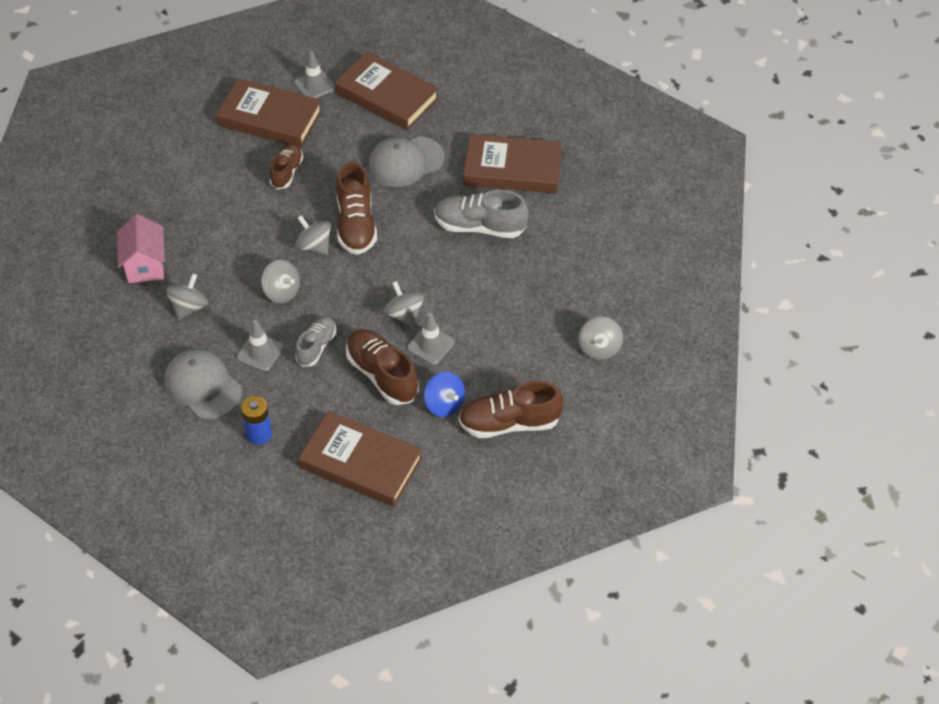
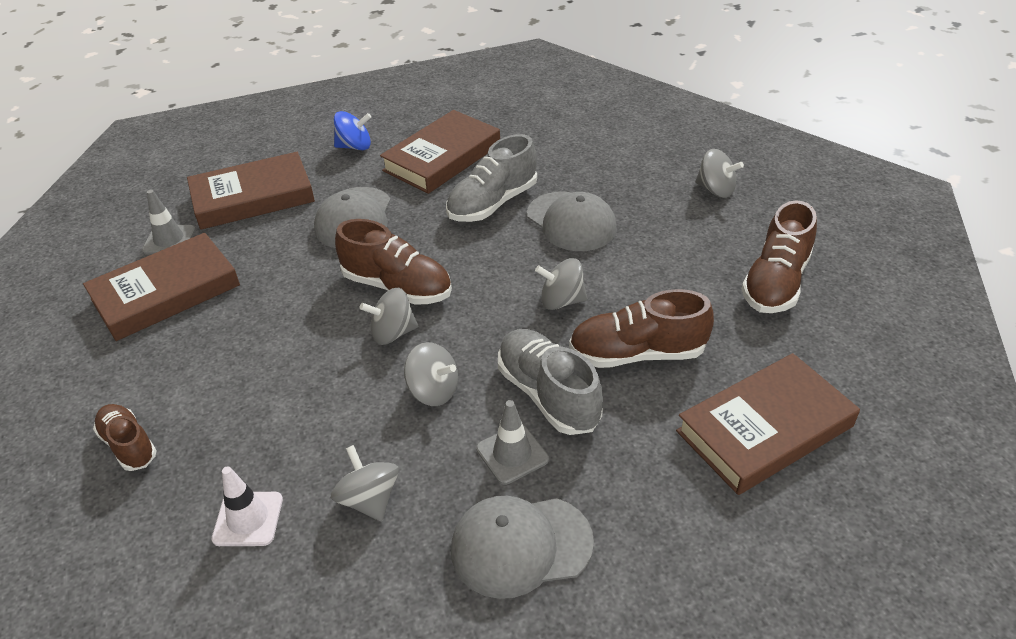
camera: 55 degrees left, 10 degrees down
(145, 265) = (248, 519): pink house -> white traffic cone
(259, 434) = (652, 516): blue battery -> none
(282, 292) = (433, 391): grey spinning top -> grey spinning top turned 45 degrees clockwise
(287, 172) = (260, 311): brown shoe -> brown shoe (129, 445)
(316, 347) = (548, 394): grey shoe -> grey shoe, size x1.59
(431, 345) = (622, 298): grey traffic cone -> none
(444, 404) = (716, 320): blue spinning top -> blue spinning top (355, 146)
(492, 280) = (571, 222): none -> grey cap

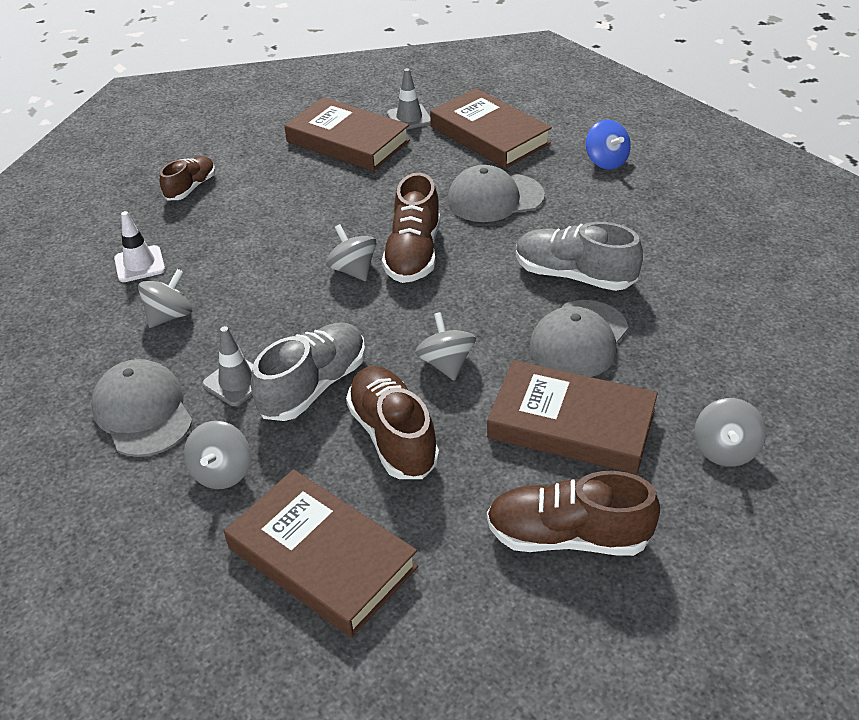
camera: 70 degrees right, 0 degrees up
(433, 391) = (293, 315): grey spinning top -> grey spinning top (222, 472)
(442, 158) = (629, 220): brown book -> brown book (571, 424)

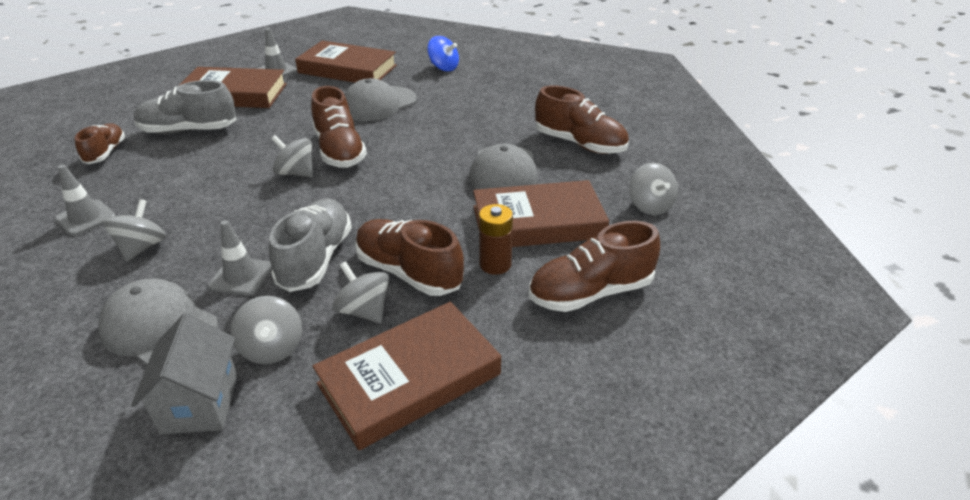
camera: 30 degrees left, 5 degrees down
(137, 504) = (200, 403): none -> grey house
(139, 264) = (86, 218): white traffic cone -> grey traffic cone
(322, 557) = (409, 379): brown book -> brown book turned 45 degrees counterclockwise
(446, 364) = (416, 212): grey spinning top -> grey spinning top (364, 310)
(487, 461) = (495, 264): none -> brown battery
(574, 276) = (471, 135): grey shoe -> grey shoe (189, 130)
(700, 330) = (579, 144): none -> brown shoe

